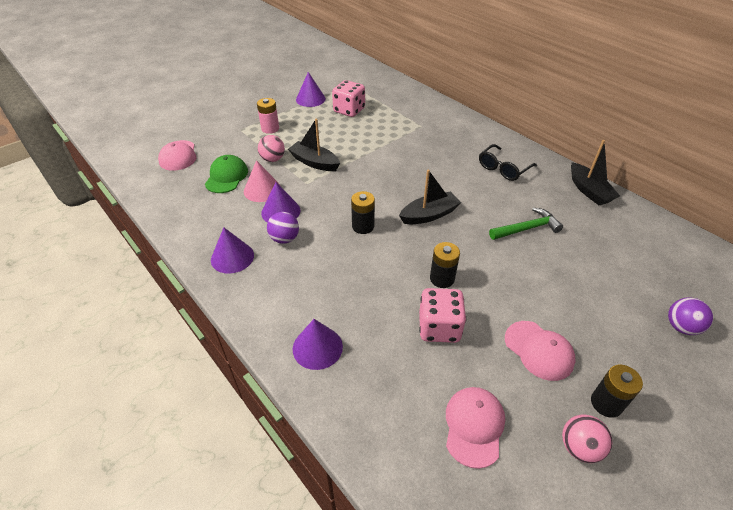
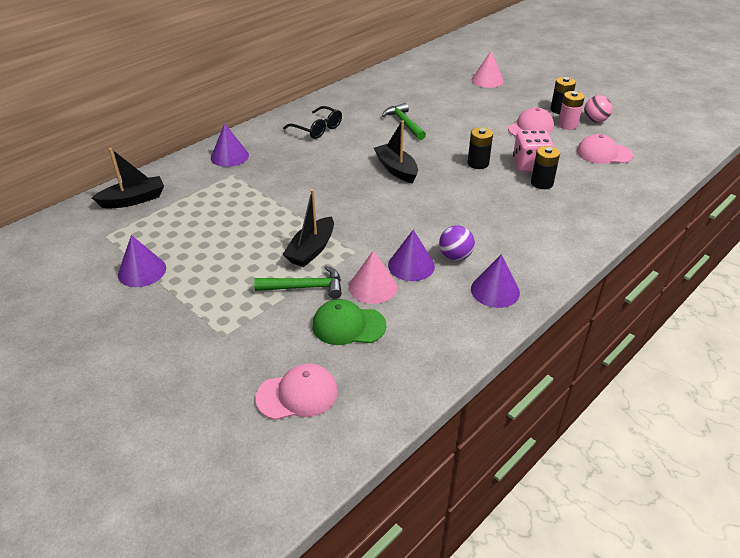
camera: 95 degrees left, 5 degrees down
(270, 128) = (225, 302): pink battery -> pink battery (567, 125)
(273, 159) = (305, 287): pink ball -> green hammer
(317, 347) = (578, 221): purple cone -> purple cone (229, 156)
(349, 110) = (184, 231): pink dice -> none
(363, 226) = (422, 207): black battery -> black battery (542, 183)
(589, 191) = (348, 93): black boat -> black boat (133, 200)
(681, 327) = (487, 80): purple ball -> pink cone

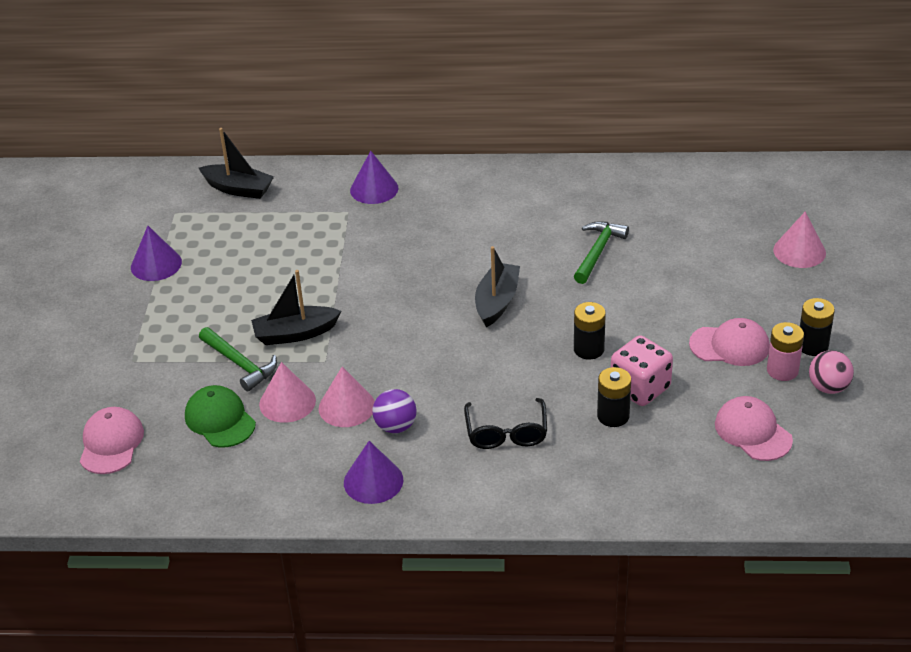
camera: 50 degrees right, 0 degrees up
(297, 395) = (111, 443): pink cap -> pink cap turned 120 degrees counterclockwise
(317, 129) = (499, 205): black glasses -> black glasses (506, 432)
(411, 265) = (346, 407): purple cone -> pink cone

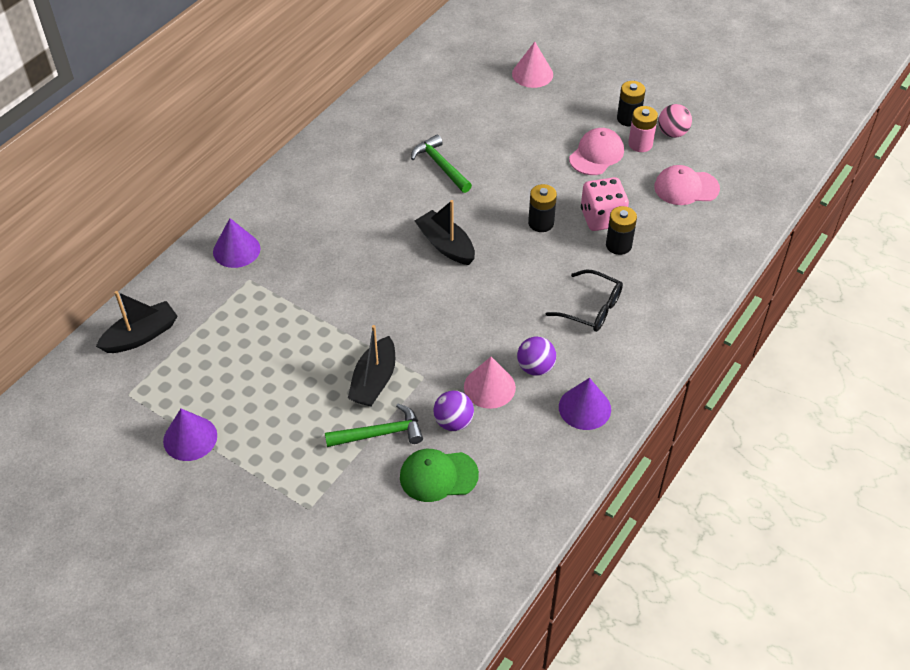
camera: 60 degrees left, 10 degrees up
(111, 443) = (406, 566): pink cap -> none
(287, 402) = (453, 422): pink cone -> purple ball

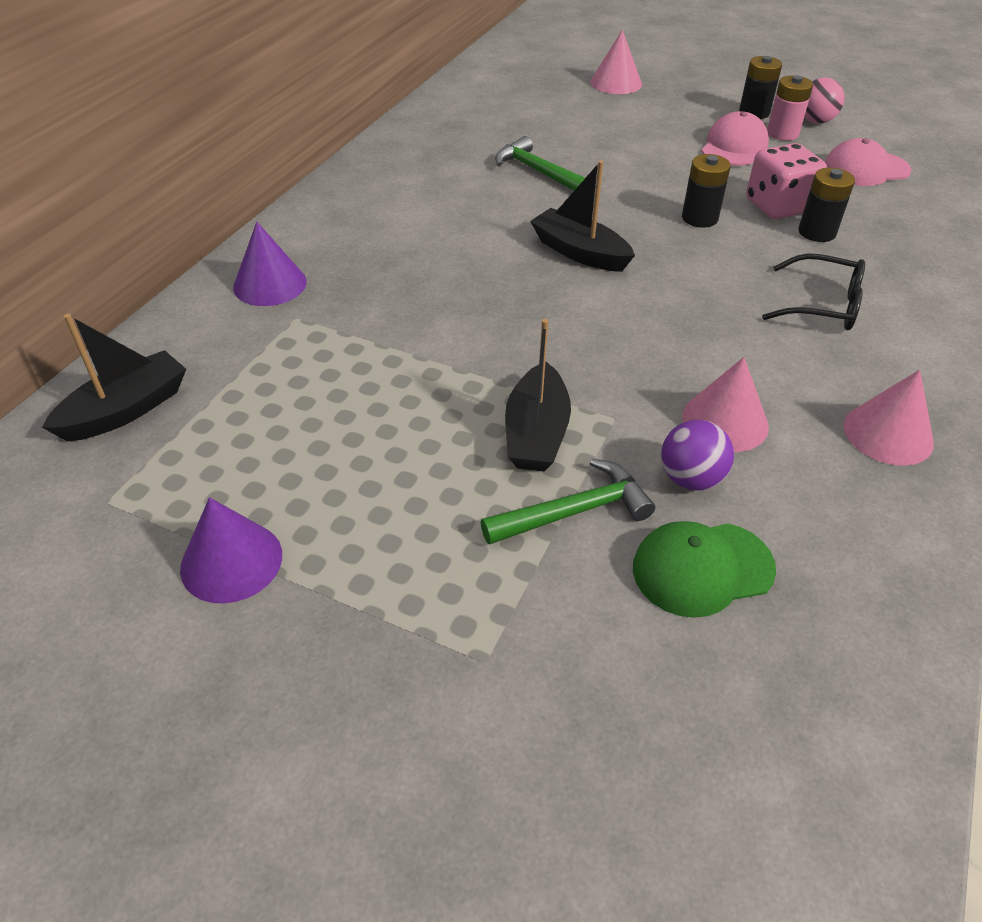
camera: 10 degrees left, 5 degrees down
(535, 367) = (782, 387): purple ball -> none
(584, 408) = (888, 434): purple cone -> pink cone

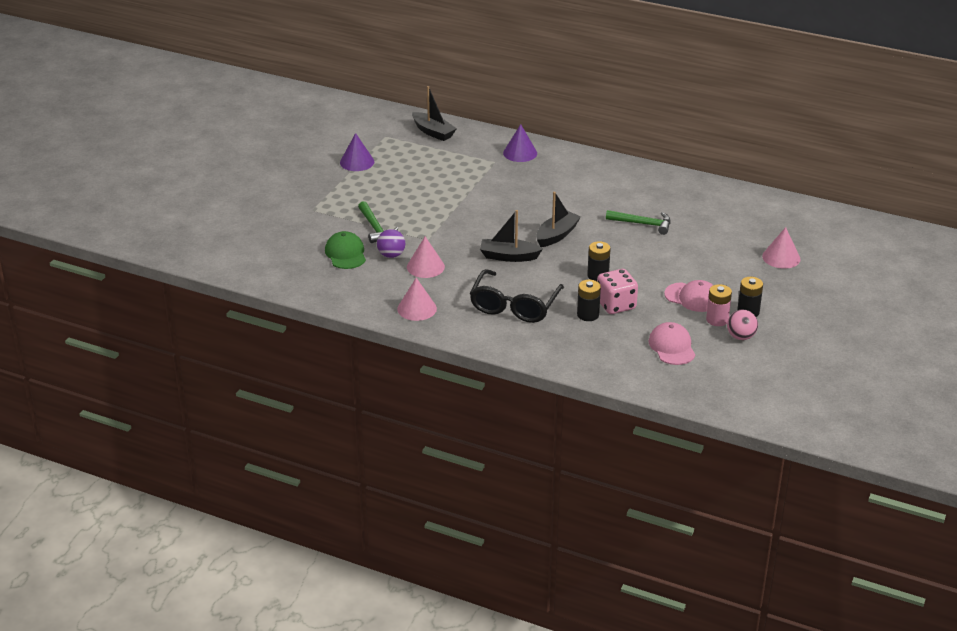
camera: 90 degrees right, 10 degrees down
(536, 433) = (419, 220): black boat -> black boat (508, 256)
(537, 171) = (643, 224): green hammer -> green hammer turned 60 degrees clockwise
(821, 305) = (514, 305): black glasses -> black glasses, size x1.54

